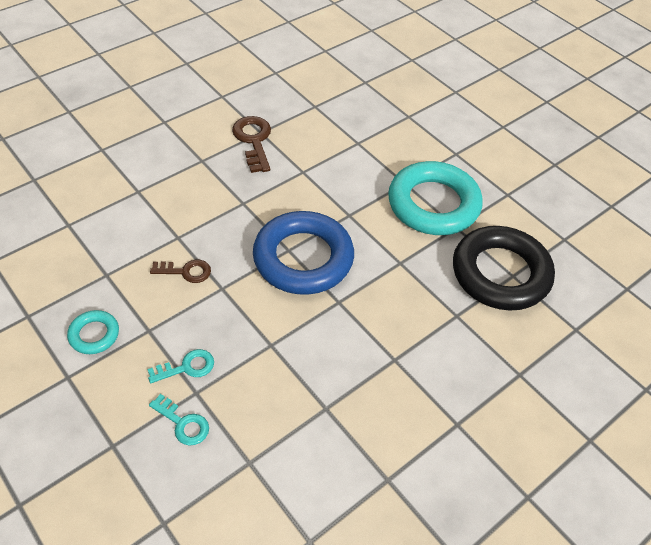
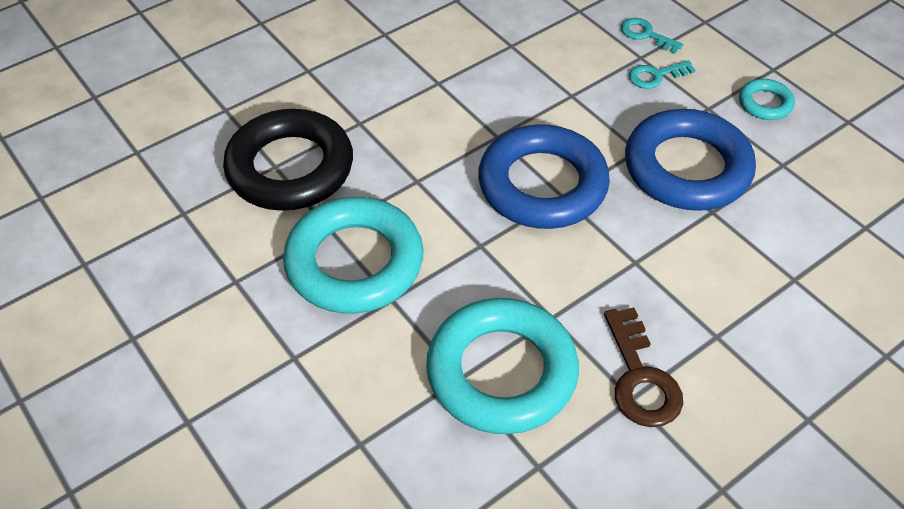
camera: 175 degrees left, 0 degrees up
(186, 271) = (687, 168): brown key -> blue ring
(334, 144) = (501, 372): none -> turquoise ring

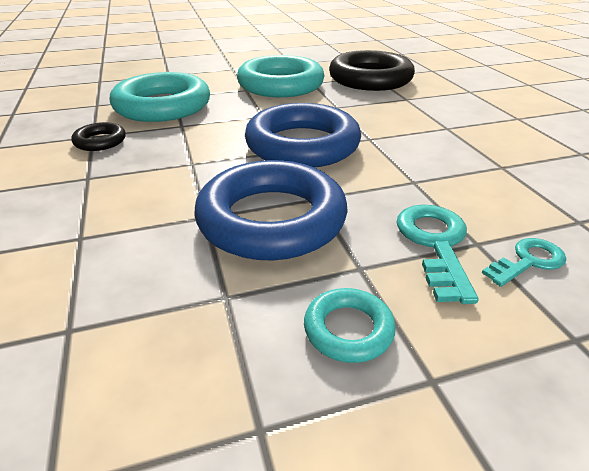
camera: 110 degrees right, 15 degrees down
(640, 378) = (100, 141): brown key -> black ring
(655, 76) = (435, 244): turquoise key -> turquoise key, size x1.57

